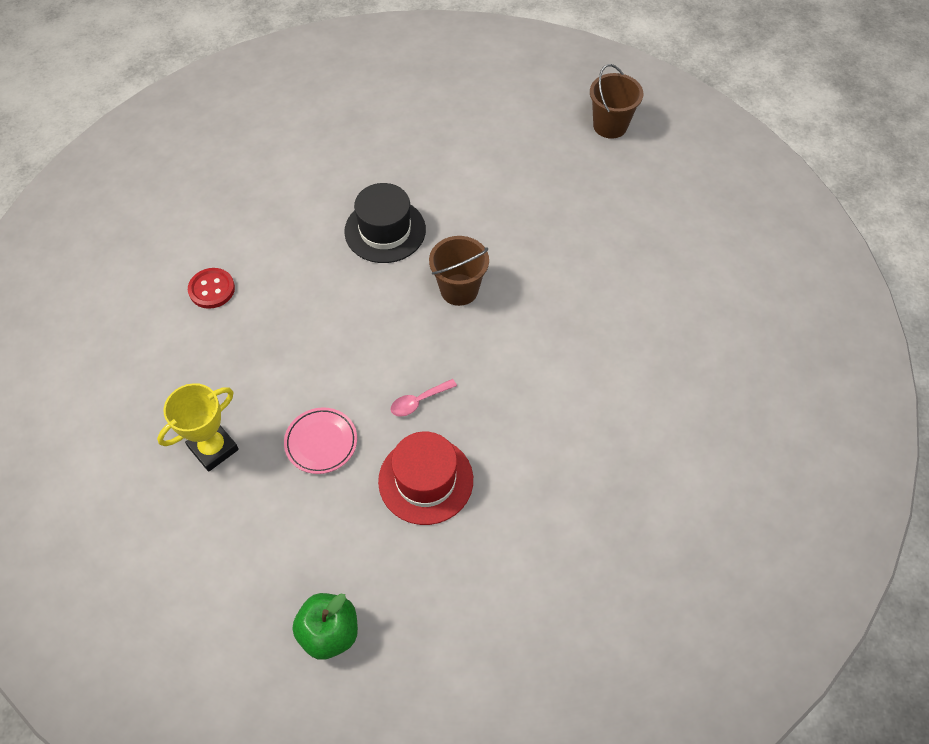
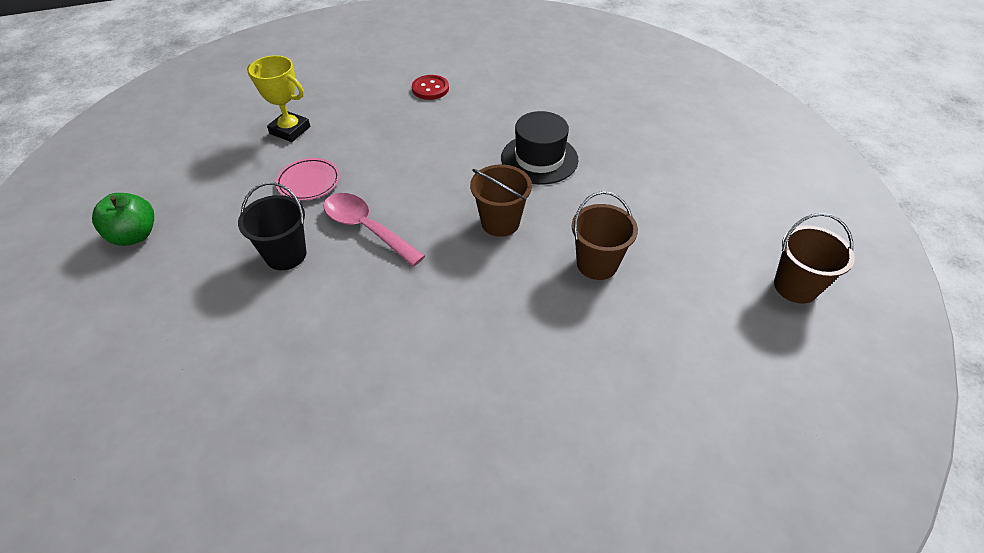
camera: 70 degrees right, 10 degrees down
(418, 401) = (366, 228): pink spoon -> pink spoon, size x1.87
(426, 480) = (286, 255): red hat -> black bucket
(538, 237) = (597, 264): none -> brown bucket

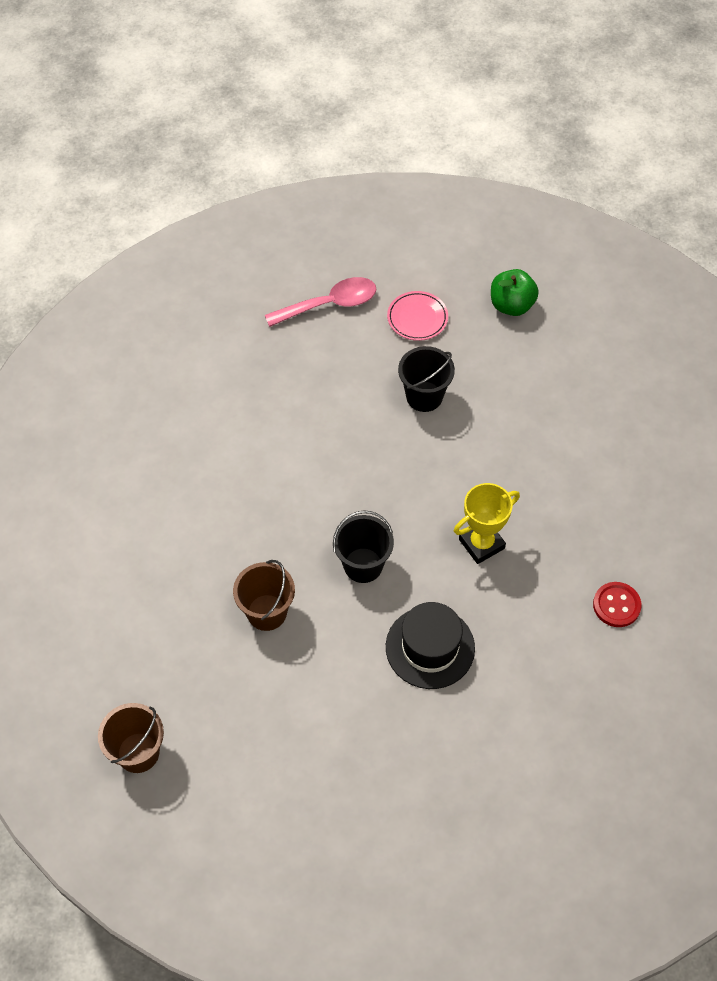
camera: 120 degrees right, 10 degrees up
(290, 130) = (606, 449): yellow trophy -> yellow trophy (481, 544)
(309, 182) = (511, 439): pink plate -> pink plate (417, 318)
(366, 228) = (420, 461): pink spoon -> pink spoon (329, 304)
(500, 222) = (363, 565): brown bucket -> black bucket

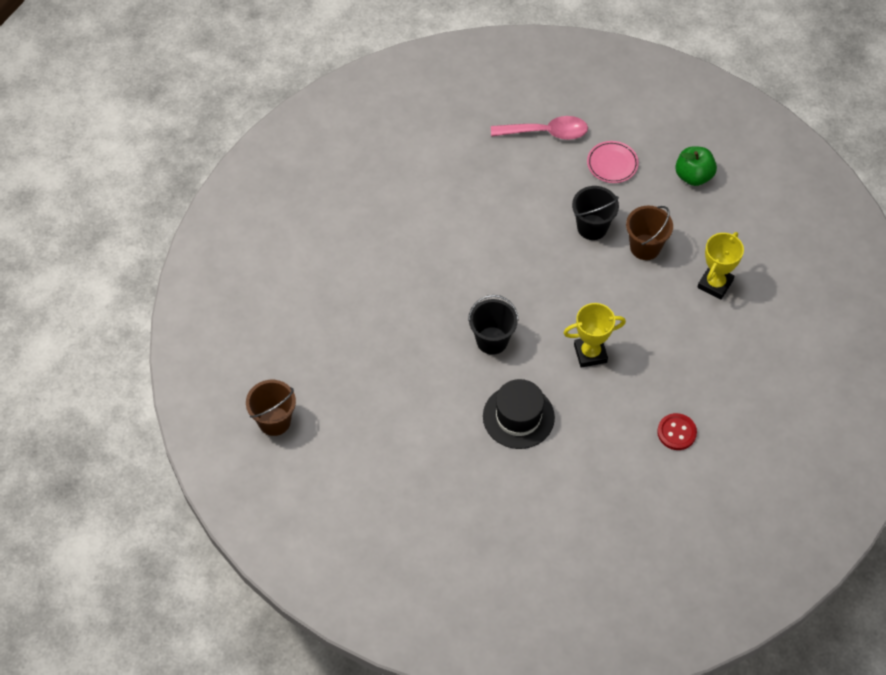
camera: 20 degrees right, 0 degrees up
(267, 612) = (405, 352): brown bucket -> brown bucket (645, 247)
(586, 419) = (715, 284): none -> yellow trophy

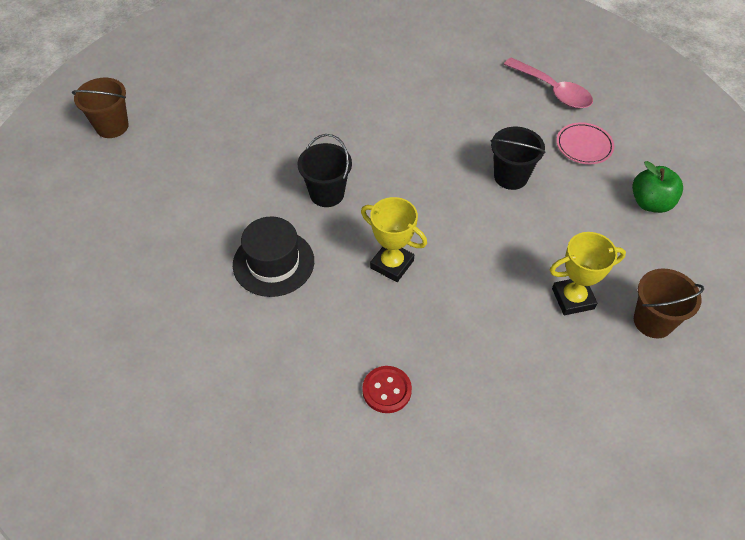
camera: 45 degrees right, 5 degrees down
(645, 247) = (540, 223): brown bucket -> brown bucket (653, 321)

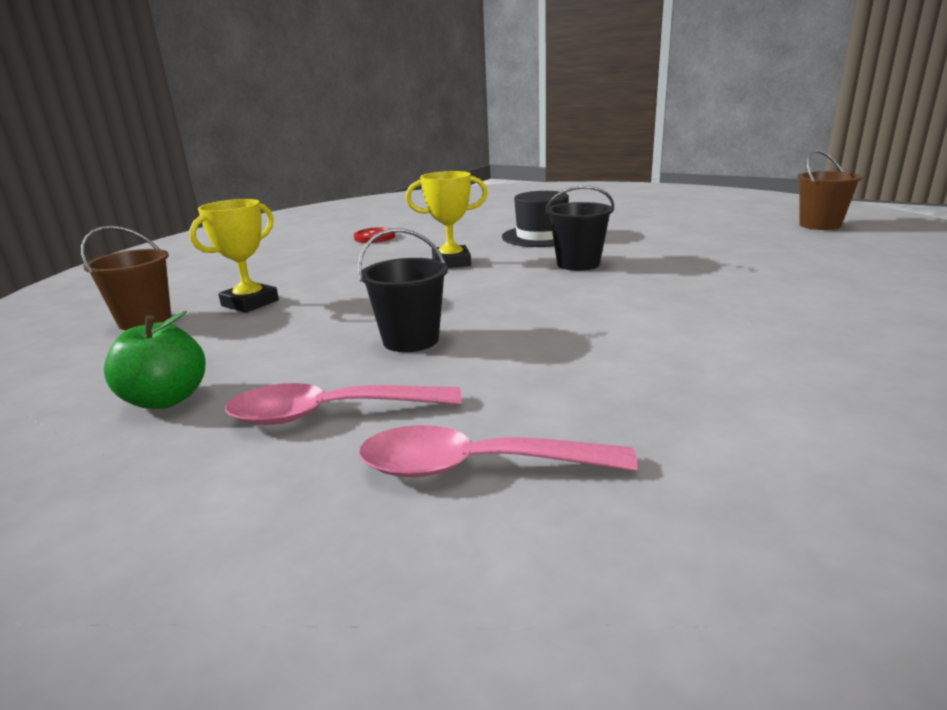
camera: 140 degrees right, 30 degrees down
(584, 146) = (329, 413): pink plate -> pink spoon

